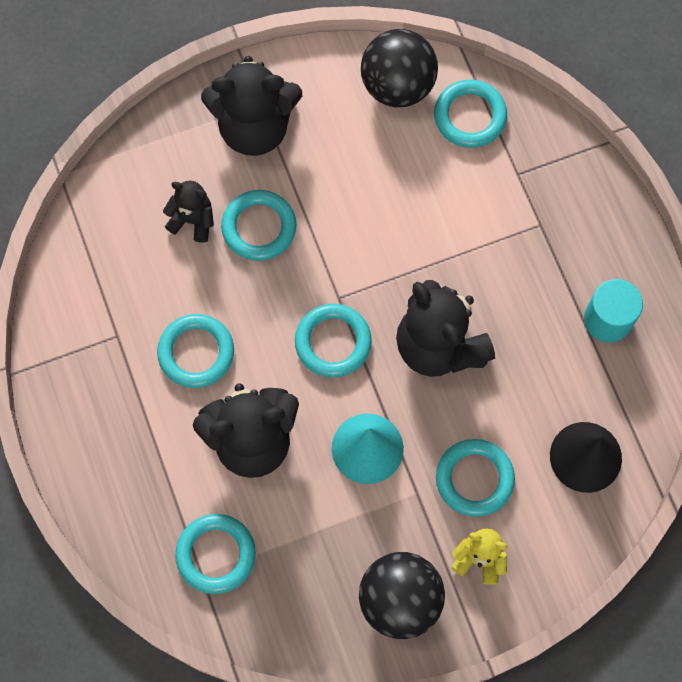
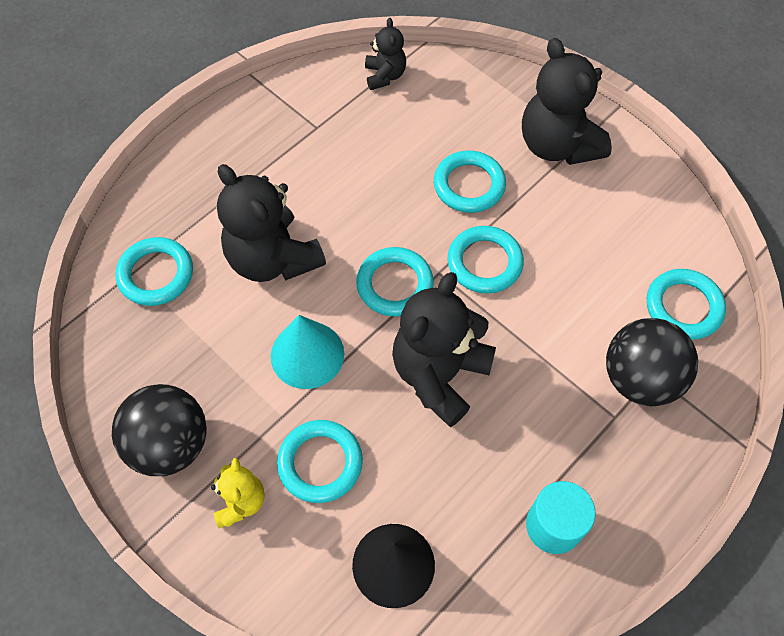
camera: 65 degrees right, 10 degrees down
(193, 220) = (447, 136): black teddy bear -> black teddy bear (385, 76)
(196, 352) = (331, 186): turquoise ring -> turquoise ring (484, 262)
(397, 85) = (671, 235): black ball -> black ball (640, 379)

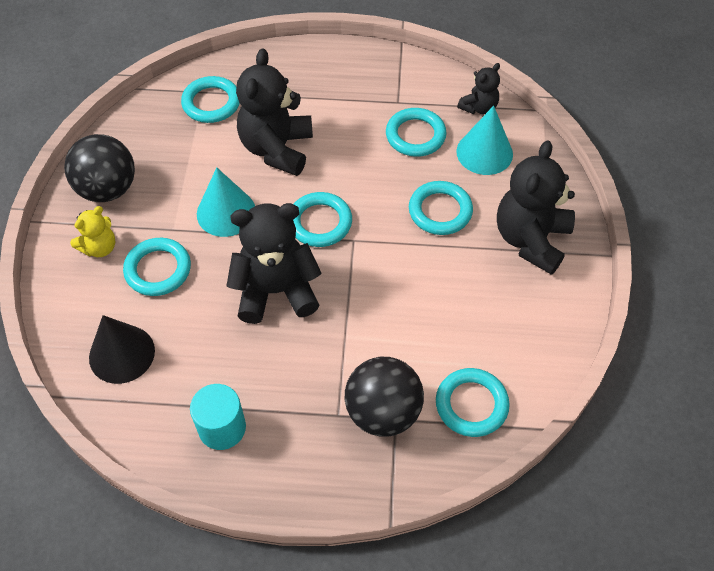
camera: 50 degrees right, 5 degrees down
(437, 108) = (484, 152): none -> turquoise cone
(484, 262) = (386, 260): turquoise ring -> turquoise ring (415, 135)

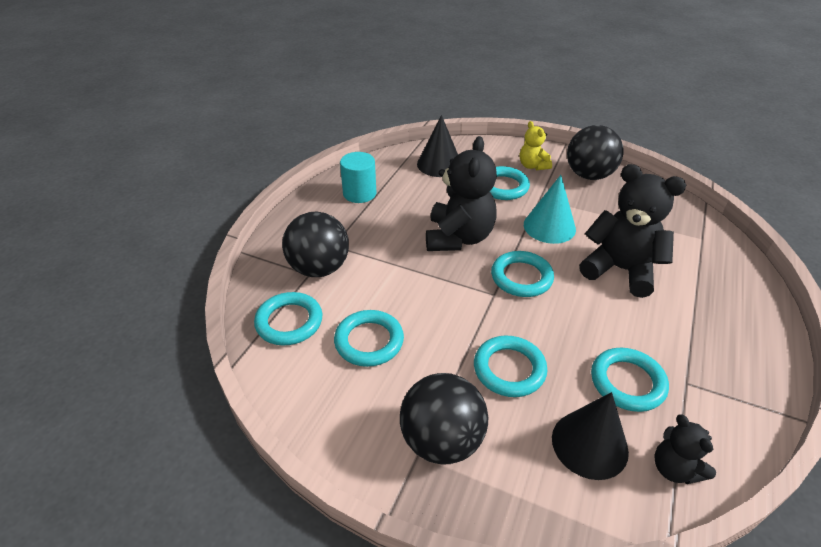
camera: 110 degrees right, 15 degrees down
(211, 103) = (686, 240): turquoise ring -> turquoise ring (369, 341)
(484, 152) = (589, 444): turquoise cone -> black cone
(531, 239) = (442, 441): black teddy bear -> black ball

